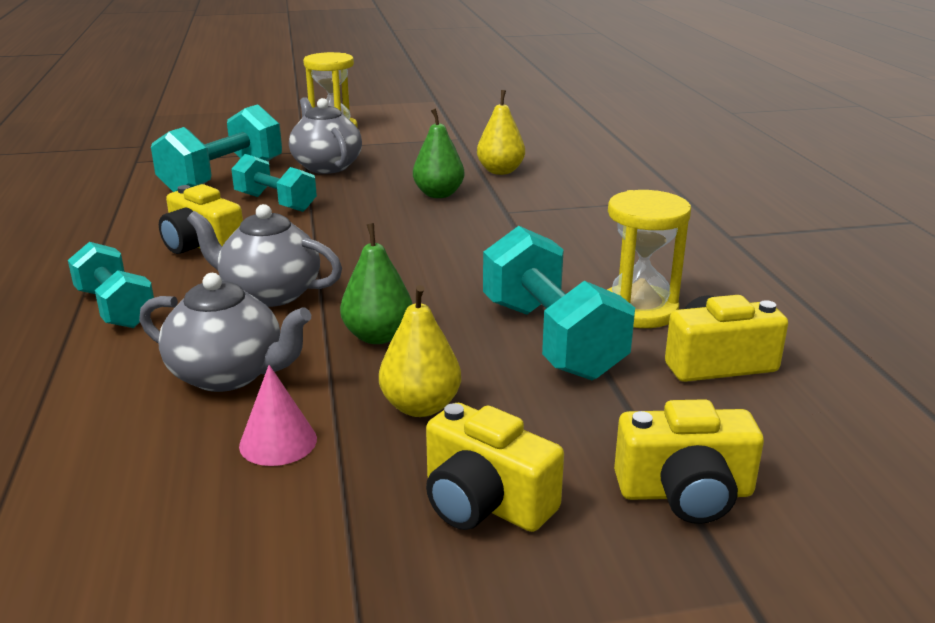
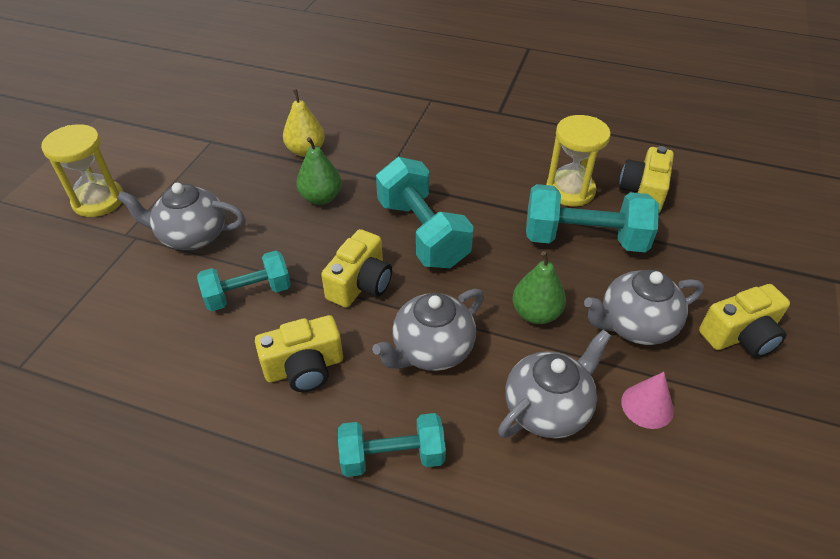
camera: 60 degrees left, 20 degrees up
(223, 178) = (148, 311): turquoise dumbbell -> turquoise dumbbell (422, 233)
(420, 406) = (635, 325): yellow pear -> grey teapot
(685, 493) = (755, 261): yellow camera -> yellow camera (360, 284)

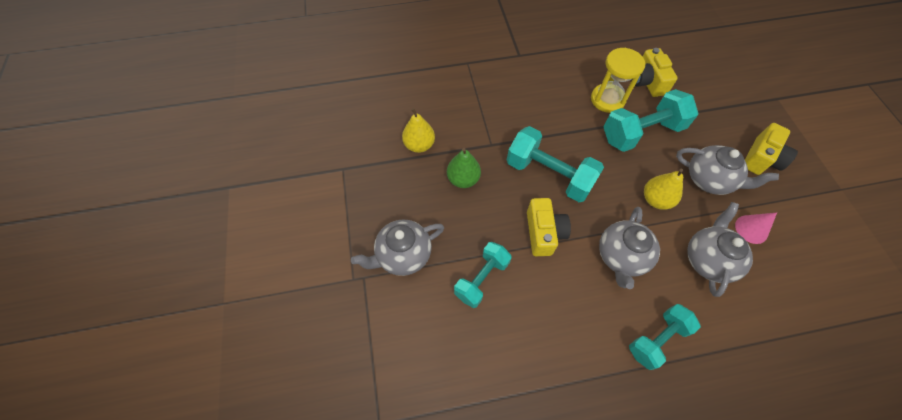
camera: 30 degrees left, 15 degrees up
(98, 201) = (305, 262): yellow hourglass -> none
(304, 368) = (562, 311): yellow camera -> none
(536, 313) = (655, 200): green pear -> yellow pear
(635, 325) = (709, 180): grey teapot -> grey teapot turned 105 degrees counterclockwise

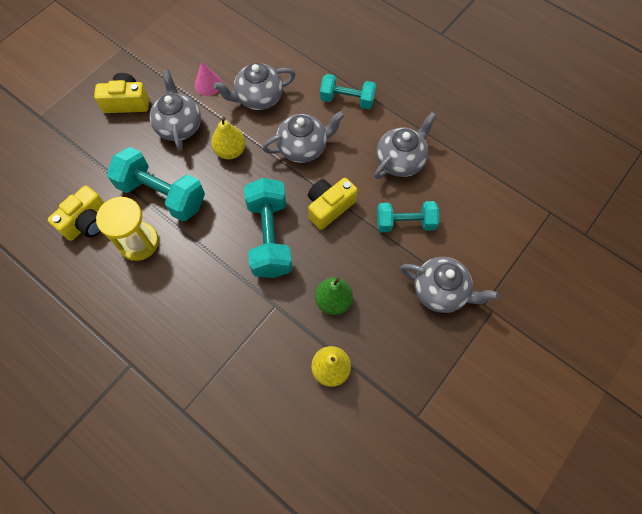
camera: 130 degrees left, 5 degrees up
(546, 330) = (401, 160): none -> grey teapot

